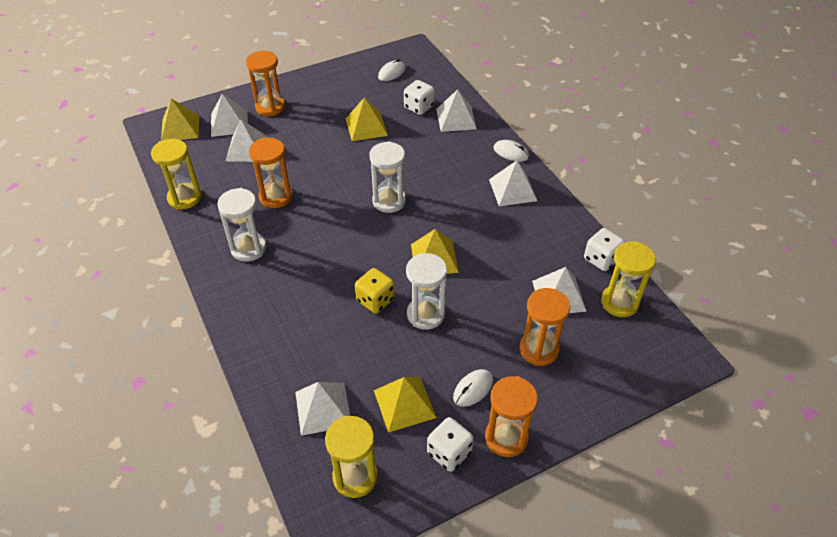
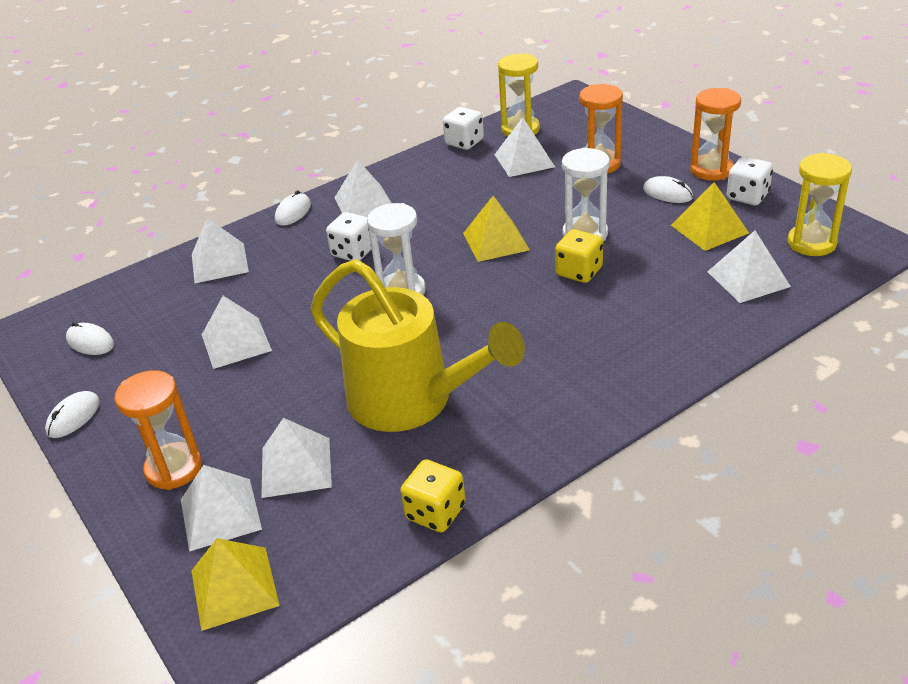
camera: 95 degrees left, 10 degrees down
(184, 198) = (435, 512): yellow hourglass -> yellow dice
(248, 248) = (529, 401): white hourglass -> none
(276, 197) = (412, 401): orange hourglass -> yellow watering can
(328, 72) = (73, 417): none -> white mouse
(366, 127) = (236, 342): yellow pyramid -> white pyramid
(419, 107) = (189, 299): white dice -> white dice (353, 252)

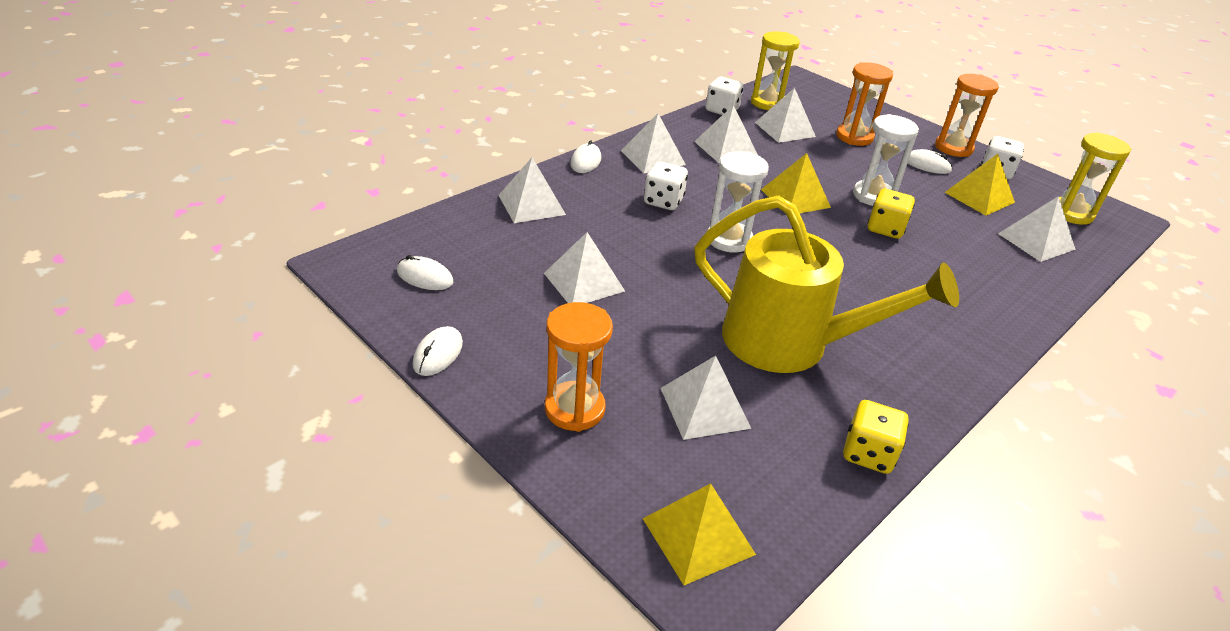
camera: 15 degrees left, 0 degrees up
(220, 514) = (647, 457): white pyramid -> white pyramid (726, 148)

